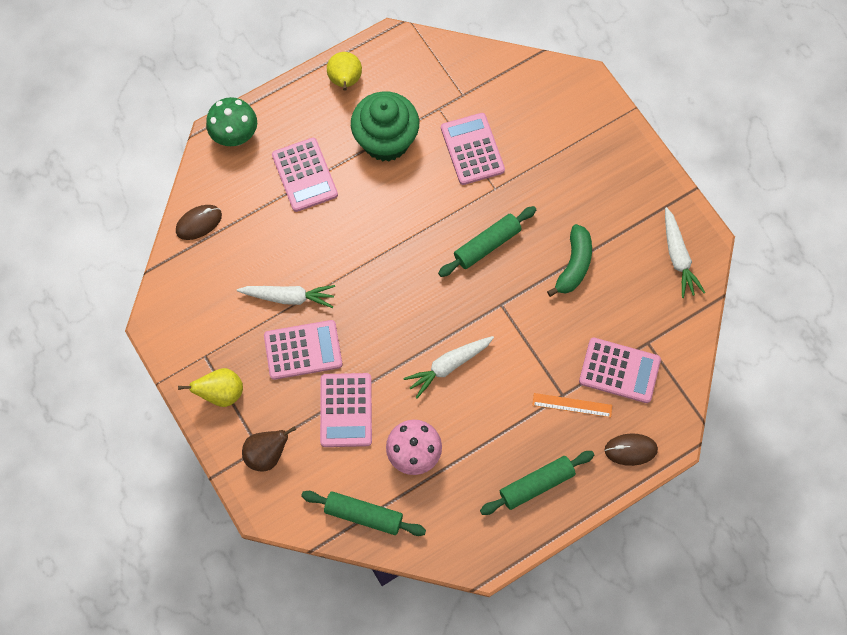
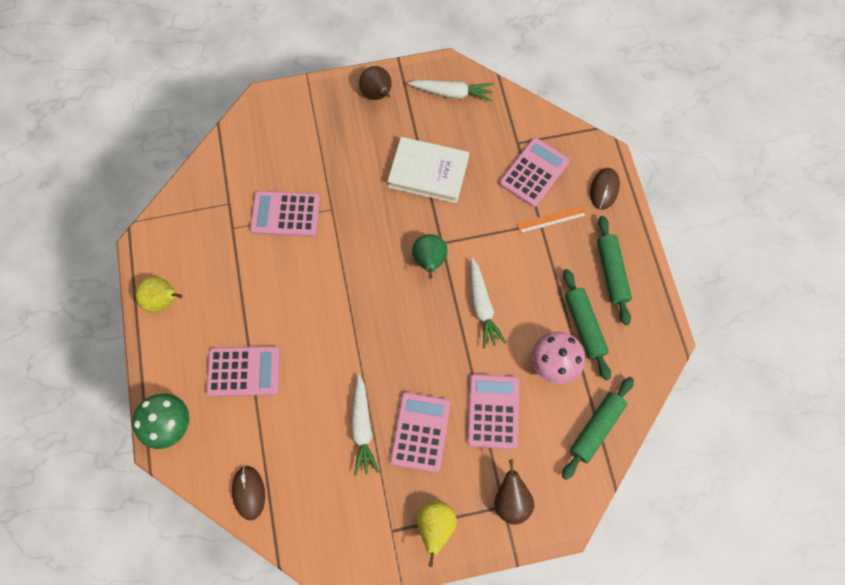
camera: 70 degrees left, 0 degrees up
(289, 297) = (362, 427): white carrot -> white carrot turned 150 degrees clockwise
(346, 410) = (493, 411): pink calculator -> pink calculator turned 105 degrees counterclockwise
(386, 140) = (242, 285): green cupcake -> none
(477, 299) = (429, 261): none -> green pear
(487, 245) = (382, 234): green rolling pin -> green rolling pin (584, 326)
(572, 405) = (551, 219): orange ruler -> orange ruler turned 45 degrees clockwise
(574, 265) = (428, 172): green banana -> white book
(642, 184) = (377, 95): none -> brown pear

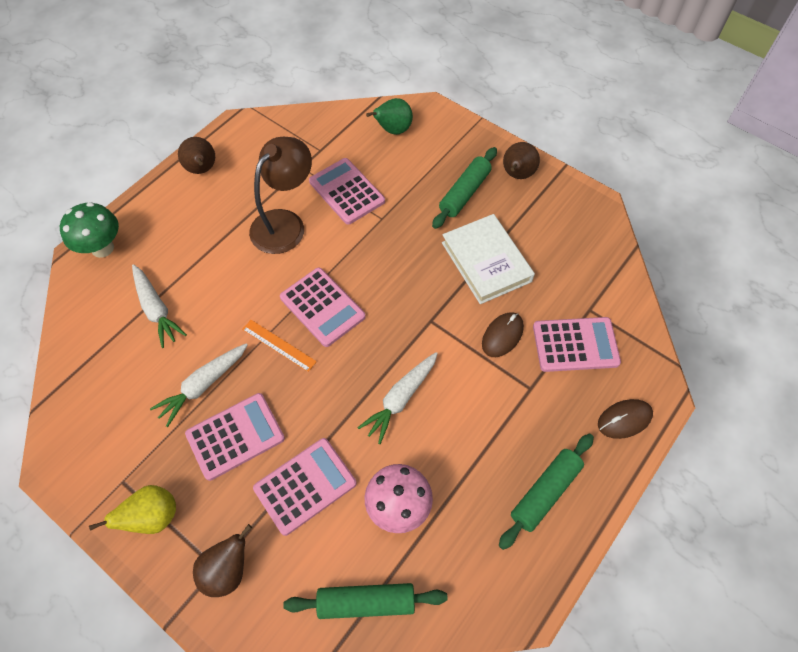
camera: 50 degrees right, 10 degrees down
(164, 300) = (202, 170): yellow pear -> brown pear
(244, 371) = (185, 262): pink calculator -> pink calculator (322, 307)
(249, 492) = (81, 342): brown mouse -> brown mouse (502, 336)
(274, 277) = (285, 223): none -> brown lamp
(429, 261) = (404, 323): green pear -> green pear (393, 130)
(452, 93) = (579, 225): white carrot -> white carrot (156, 309)
(551, 219) = (544, 395): orange ruler -> orange ruler (278, 345)
(584, 326) = (464, 507): green rolling pin -> green rolling pin (464, 193)

